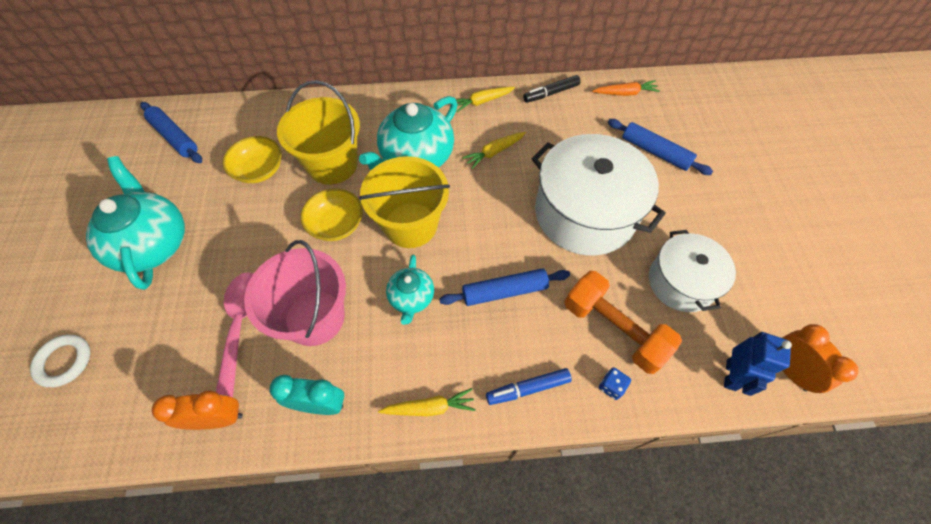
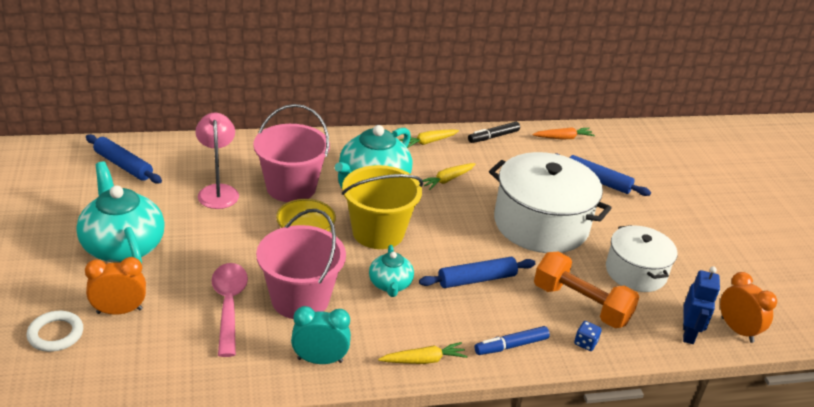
camera: 10 degrees left, 25 degrees down
(218, 418) = (224, 372): orange clock -> orange clock (119, 311)
(259, 170) = (218, 191): yellow bowl -> pink lamp
(332, 164) = (291, 187): yellow bucket -> pink bucket

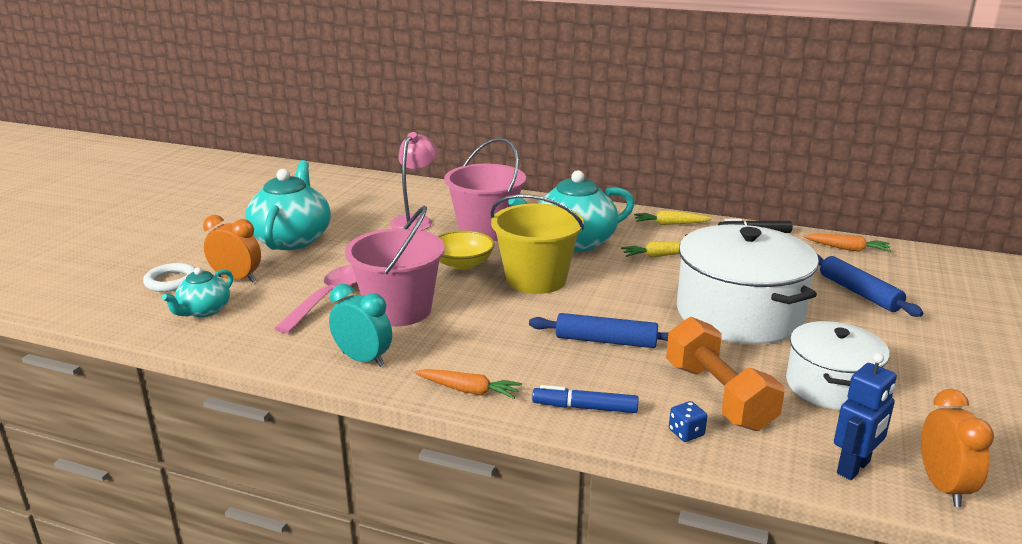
camera: 35 degrees right, 10 degrees down
(123, 165) = (356, 190): blue rolling pin -> none
(390, 285) = (502, 321): turquoise teapot -> turquoise teapot (204, 311)
(424, 360) = (469, 390): yellow carrot -> orange carrot

